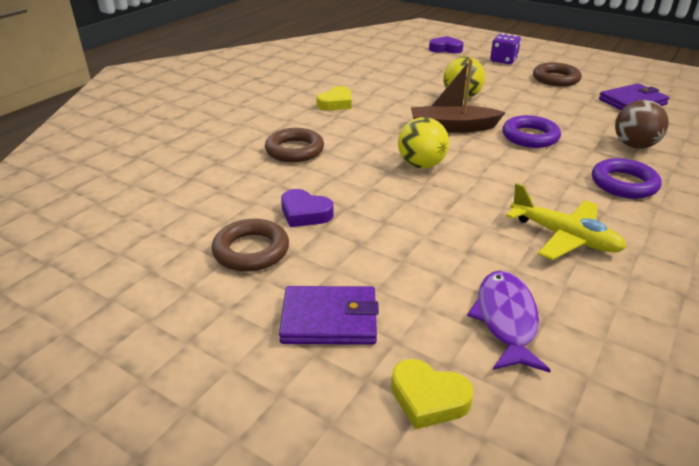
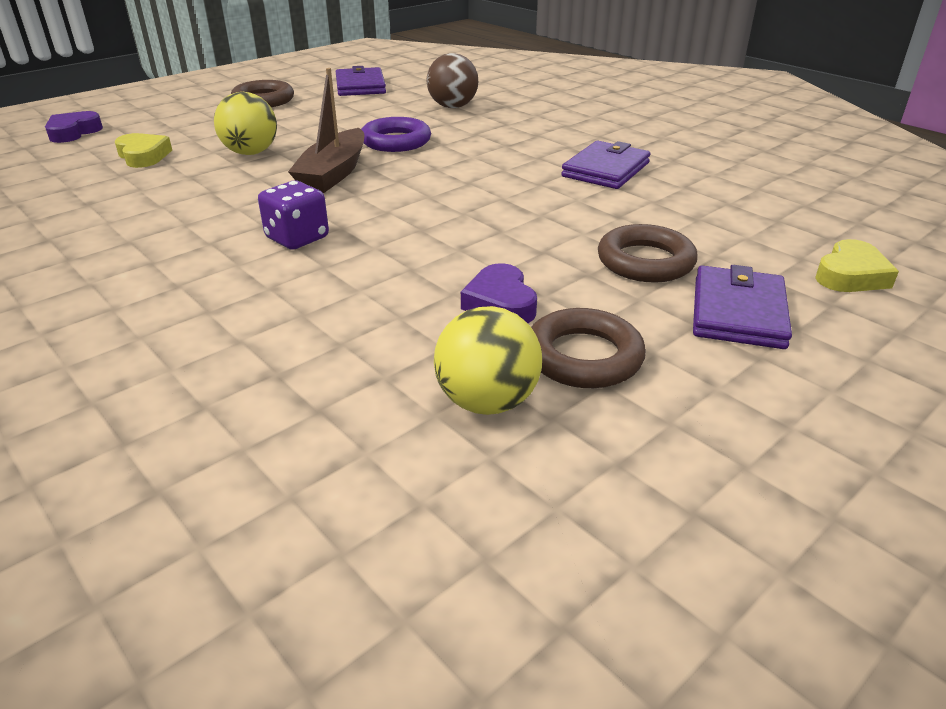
camera: 75 degrees left, 0 degrees up
(294, 150) = (299, 291): brown ring -> brown ring (645, 261)
(305, 213) = (500, 303): purple heart -> purple heart turned 120 degrees clockwise
(336, 103) = (163, 237): yellow heart -> yellow heart (143, 156)
(421, 165) = (419, 207): yellow ball -> yellow ball (487, 402)
(503, 60) = (170, 111): purple dice -> purple dice (297, 238)
(506, 319) = (734, 220): purple fish -> none
(564, 237) = (606, 170): yellow plane -> purple wallet
(624, 184) = (522, 127): purple ring -> none

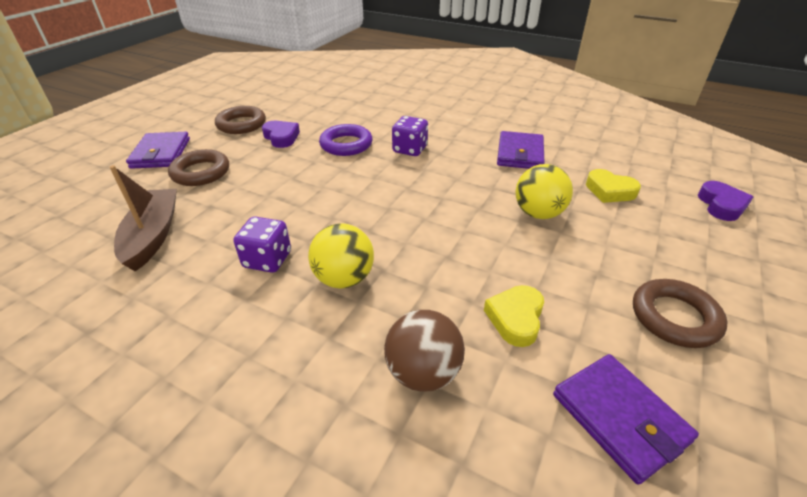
camera: 160 degrees right, 5 degrees up
(334, 173) = (444, 204): brown boat -> brown boat (153, 235)
(396, 141) = (432, 262): purple ring -> purple ring (346, 144)
(487, 402) = (278, 107): yellow ball -> yellow ball (344, 279)
(548, 163) = (267, 260): none -> purple dice
(606, 170) = (210, 262): purple wallet -> purple wallet (520, 154)
(850, 275) = (74, 186): yellow heart -> yellow heart (515, 318)

